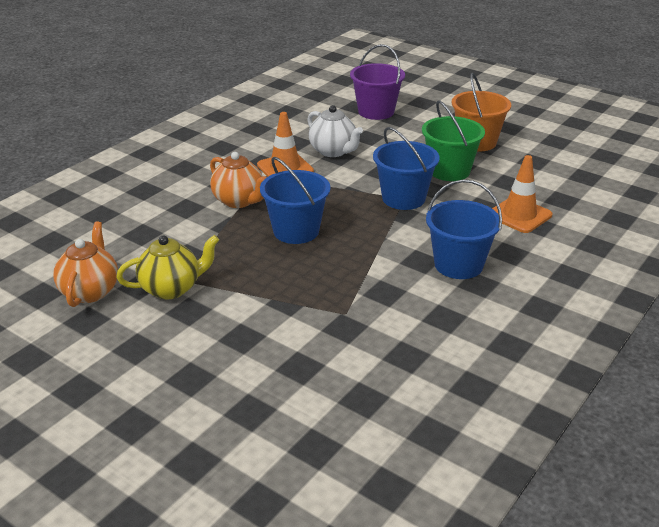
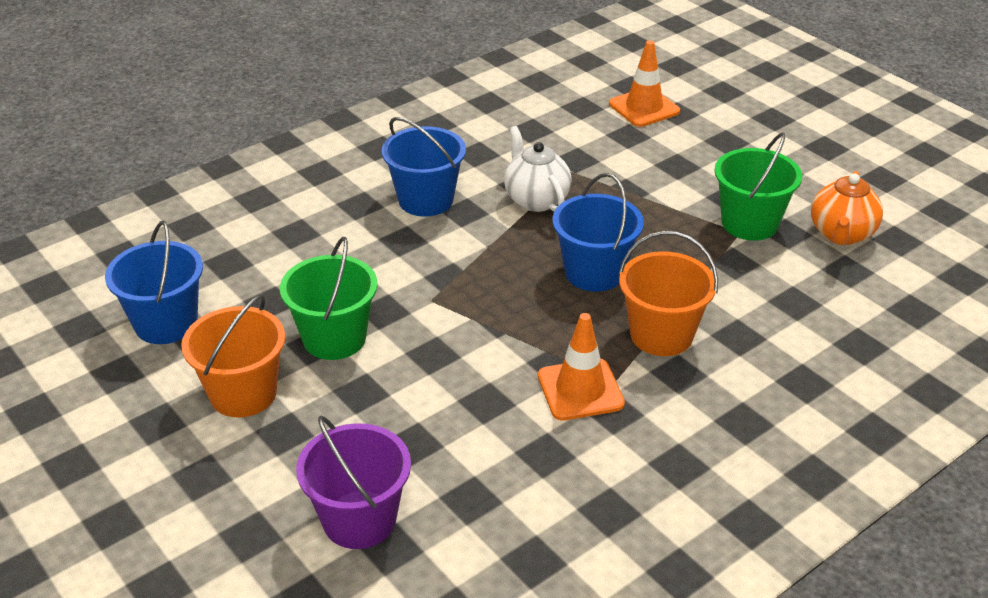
camera: 165 degrees left, 5 degrees up
(172, 288) = (749, 223): yellow teapot -> green bucket
(239, 201) = (661, 335): orange teapot -> orange bucket
(333, 151) = (489, 416): white teapot -> white teapot (535, 199)
(403, 198) = (432, 300): blue bucket -> blue bucket (166, 323)
(519, 215) = (304, 249): orange traffic cone -> orange traffic cone (644, 108)

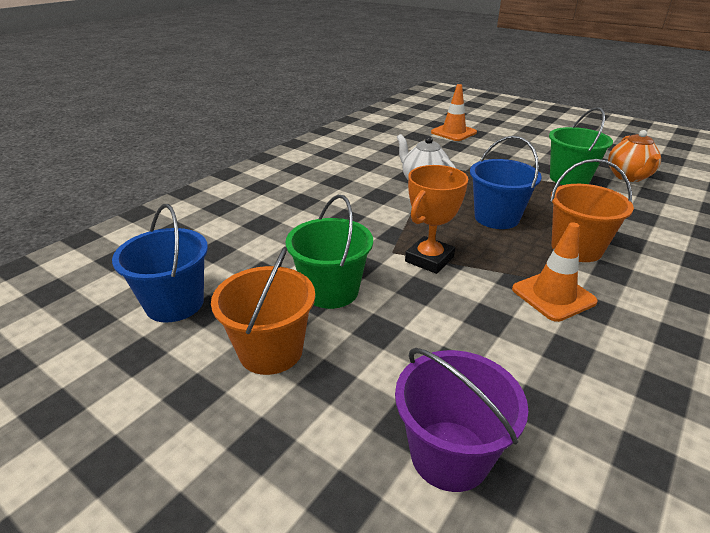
camera: 15 degrees left, 5 degrees down
(426, 200) = (348, 192): blue bucket -> none
(468, 318) = (429, 259): none -> orange trophy

